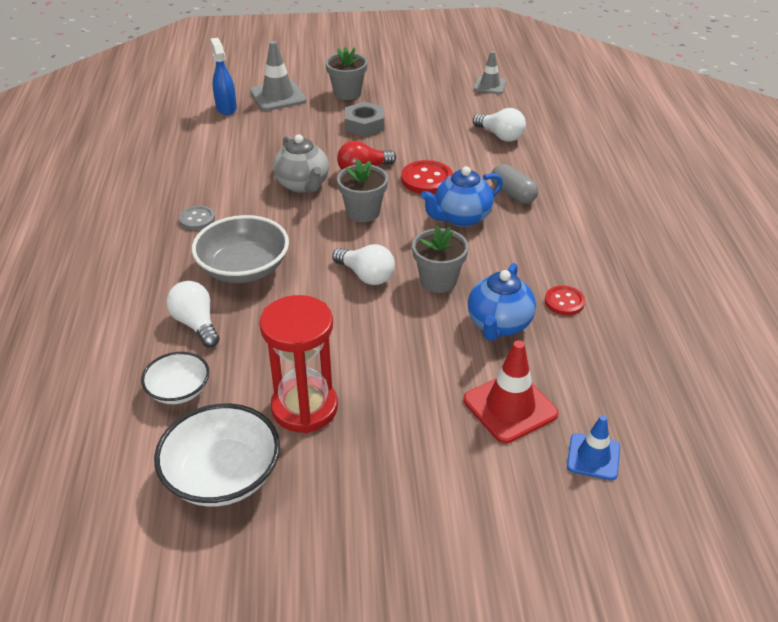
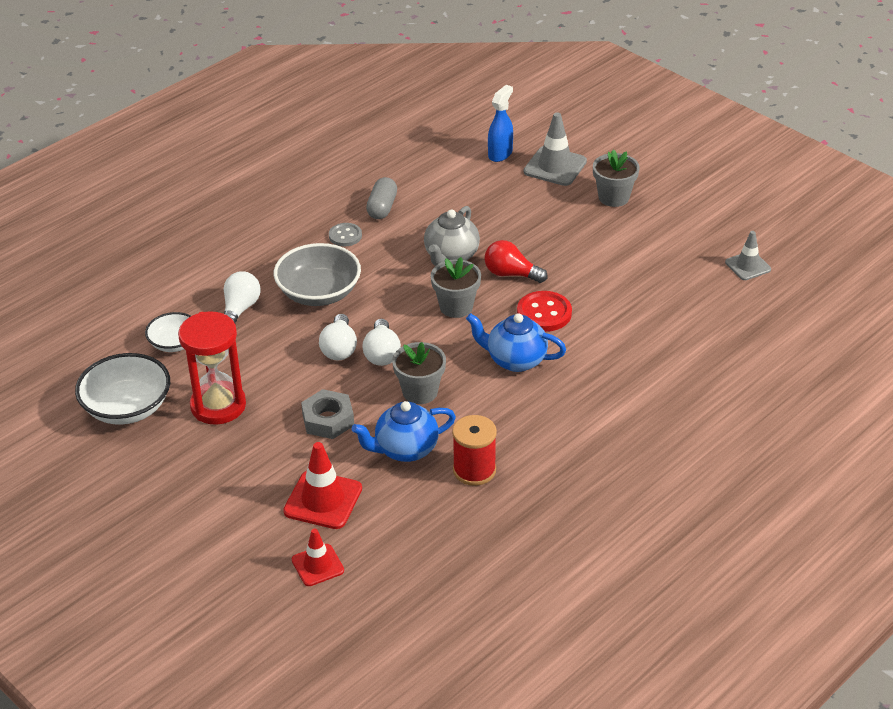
camera: 50 degrees right, 0 degrees up
(364, 125) = (578, 235): grey nut -> grey nut (328, 420)
(500, 136) = (669, 317): white light bulb -> white light bulb (339, 348)
(513, 194) = (586, 370): grey capsule -> grey capsule (382, 207)
(564, 302) = (474, 470): red button -> red spool
(593, 457) = (317, 565): blue traffic cone -> red traffic cone

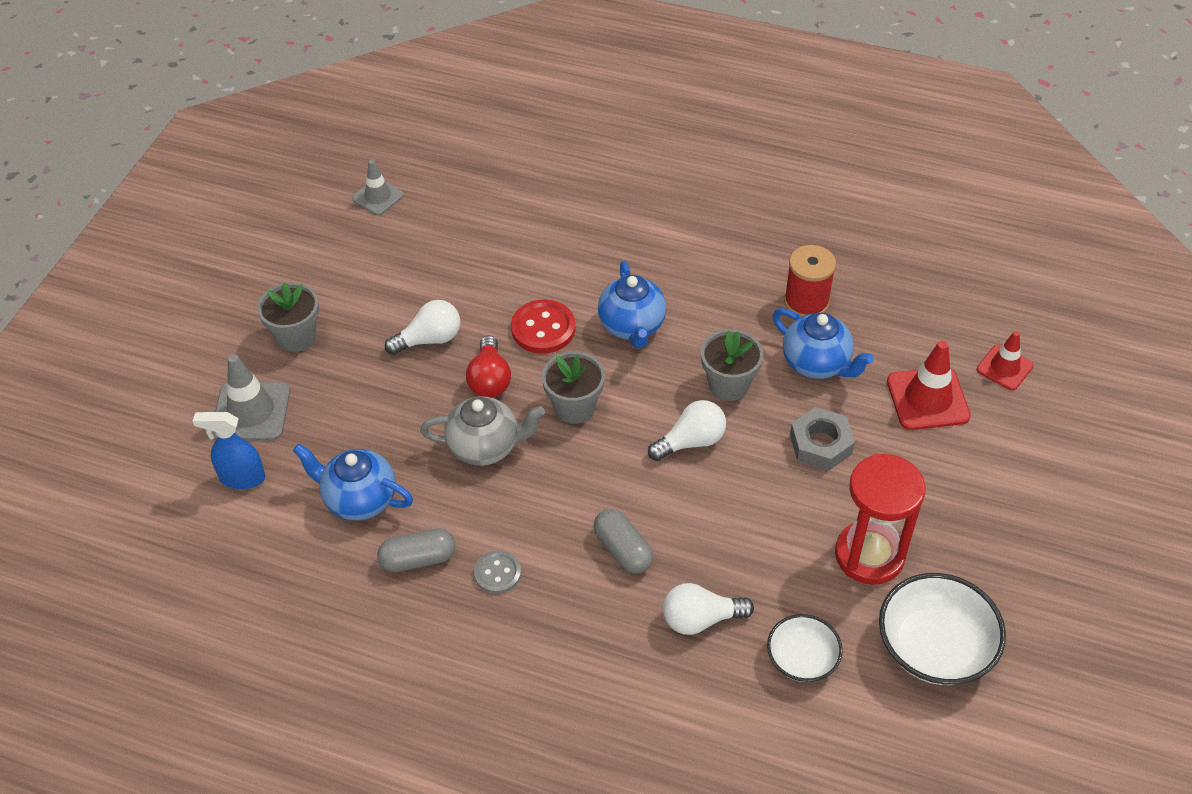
camera: 115 degrees left, 10 degrees up
(319, 293) = (623, 549): grey bowl -> grey capsule
(339, 348) = (707, 484): white light bulb -> white light bulb (429, 339)
(447, 195) = (359, 499): none -> blue teapot

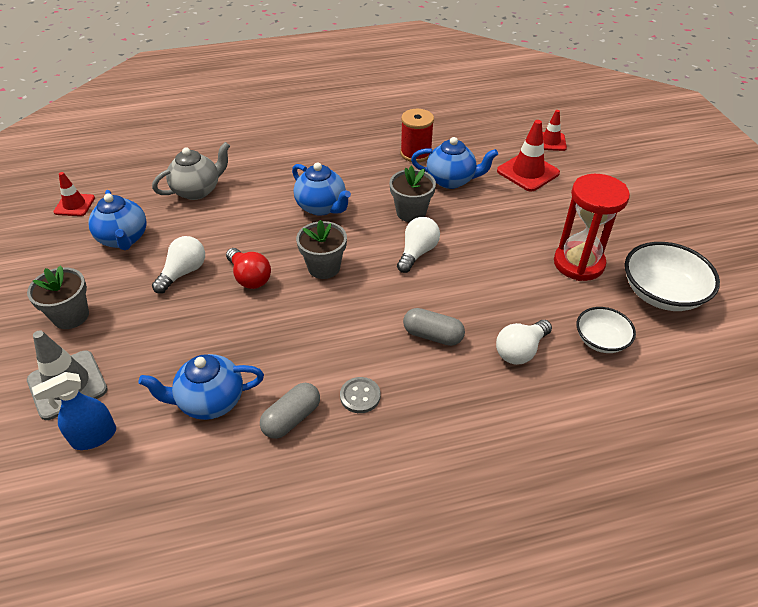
camera: 35 degrees left, 5 degrees down
(378, 197) = (74, 205): grey traffic cone -> red traffic cone
(399, 266) = (124, 239): none -> blue teapot
(485, 446) = (281, 319): grey teapot -> grey teapot (197, 190)
(543, 328) = (262, 232): red button -> none
(821, 444) = (494, 219): grey nut -> none

